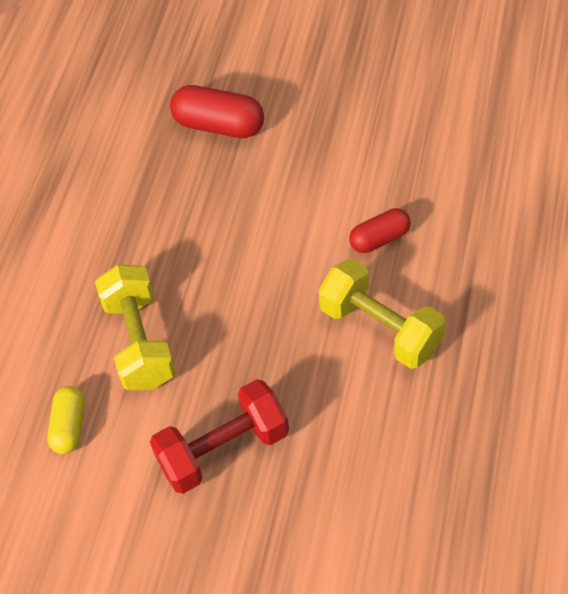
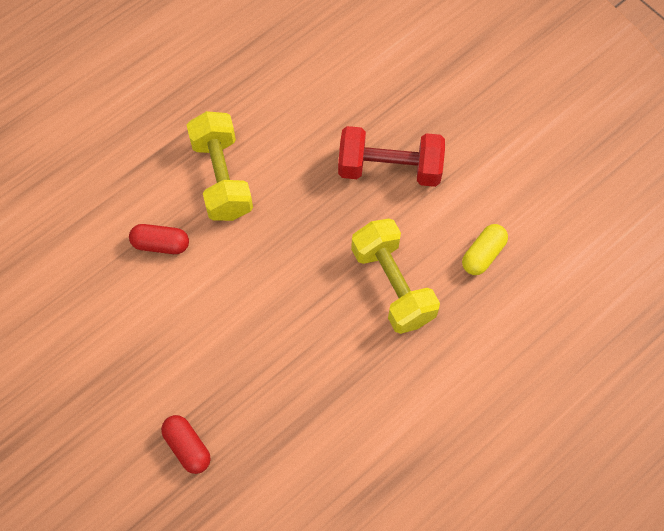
camera: 150 degrees left, 10 degrees up
(140, 341) = (392, 285): yellow dumbbell -> yellow dumbbell turned 45 degrees counterclockwise
(219, 125) = (187, 447): red capsule -> red capsule, size x0.63

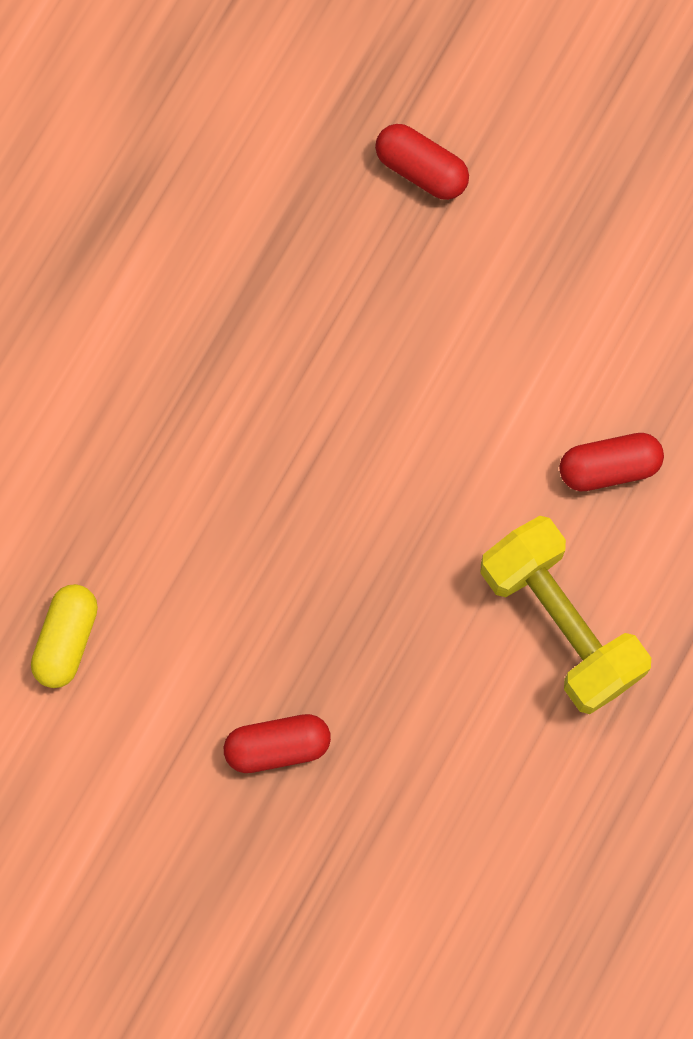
camera: 160 degrees right, 10 degrees up
(389, 168) = (277, 746): red dumbbell -> red capsule
(392, 285) = (200, 532): yellow dumbbell -> none

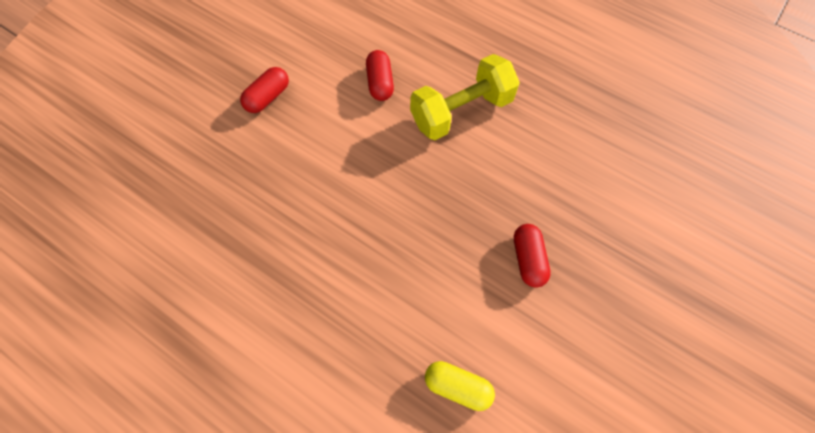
camera: 85 degrees left, 10 degrees down
(421, 169) = (194, 155): red capsule -> red capsule (268, 97)

